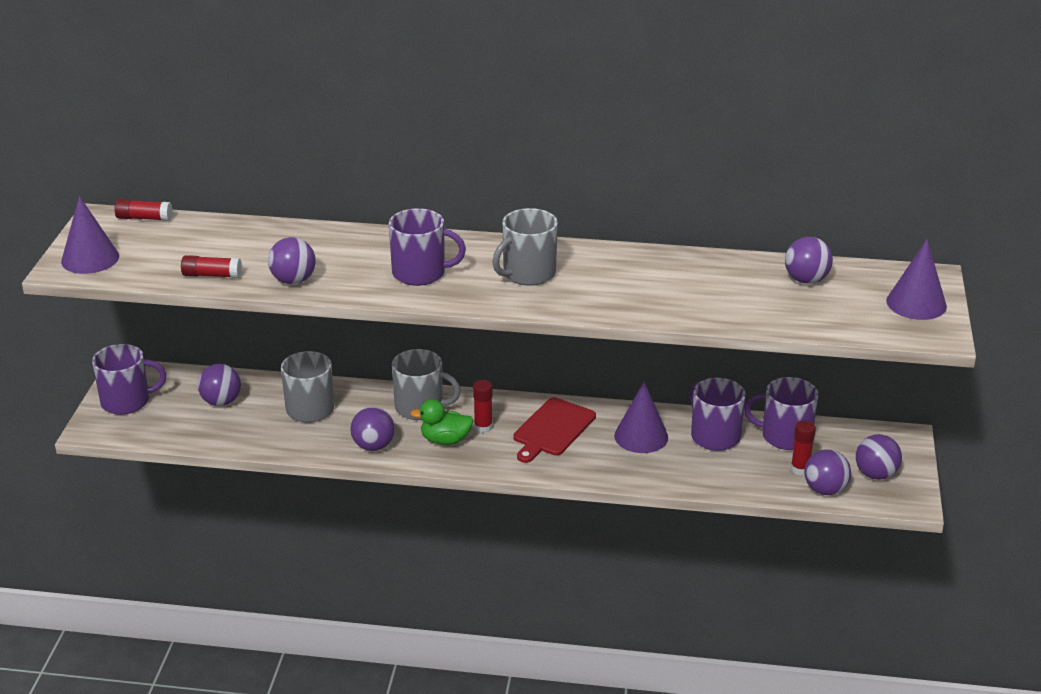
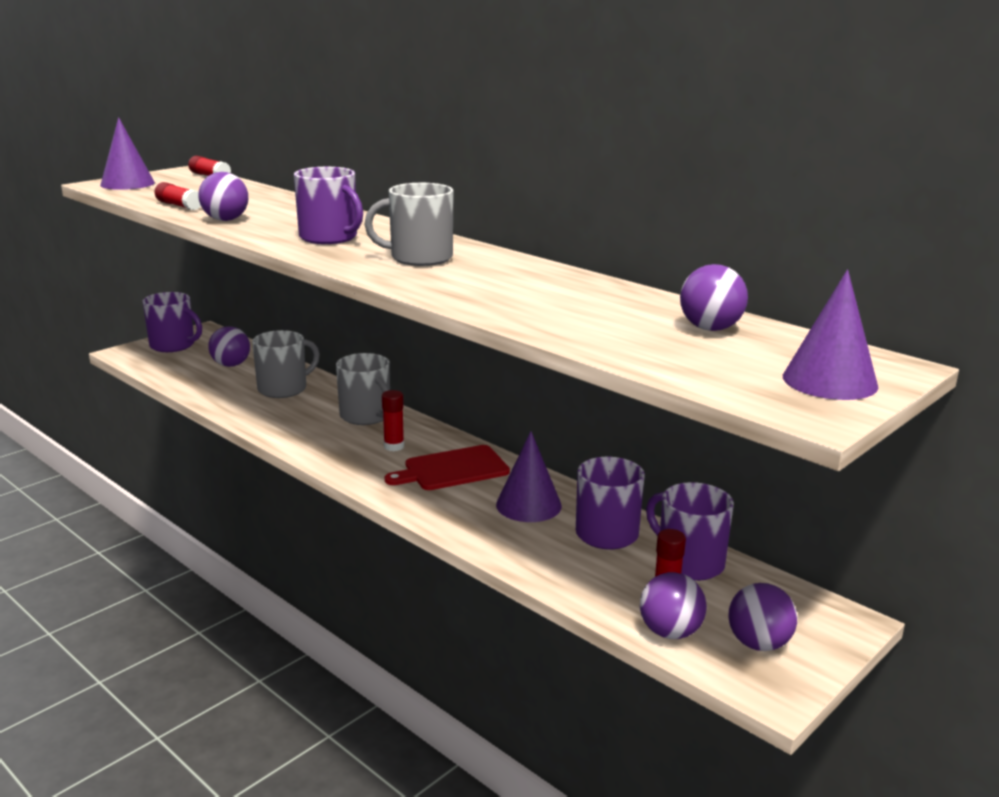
camera: 35 degrees right, 10 degrees down
(373, 446) = (286, 427): purple ball -> none
(445, 440) = (347, 444): green duck -> none

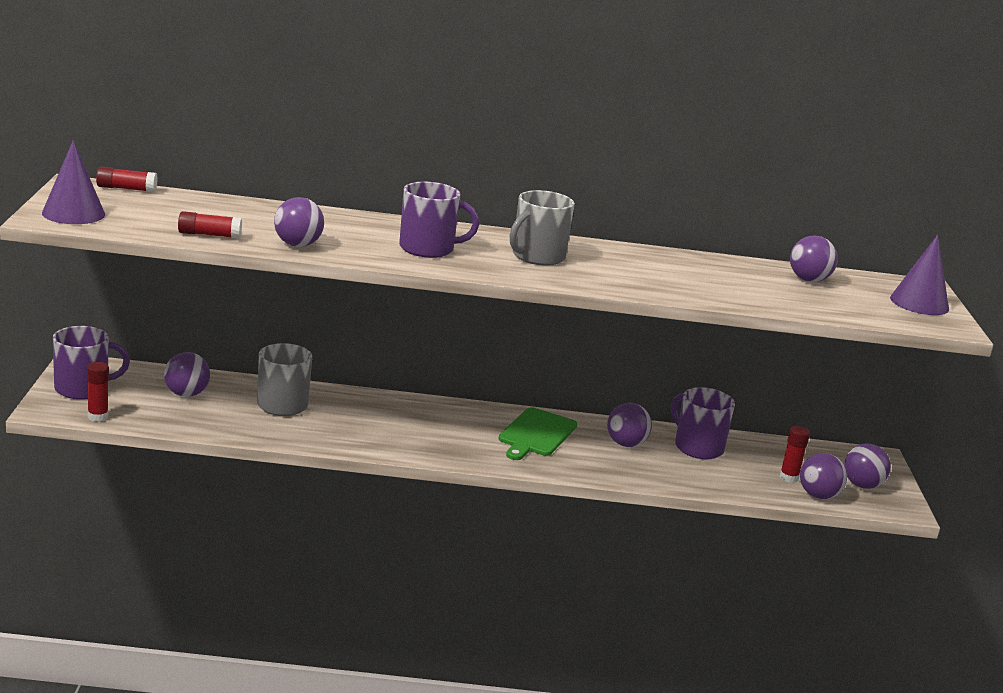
camera: 45 degrees left, 0 degrees up
(366, 416) = (397, 409): grey mug -> none
(394, 446) = (465, 429): red glue stick -> red glue stick (98, 417)
(452, 469) = (536, 434): red cutting board -> green cutting board
(528, 505) = (626, 444): purple cone -> purple ball
(689, 562) = (765, 451): purple mug -> none

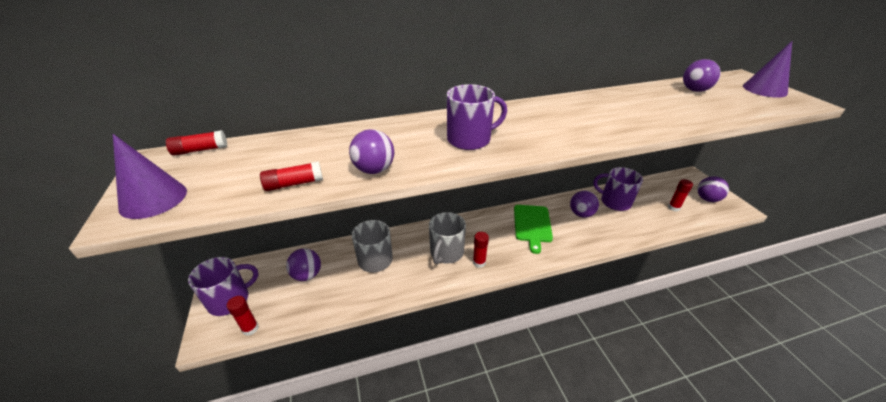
camera: 15 degrees left, 15 degrees up
(422, 445) = (479, 262): none -> red glue stick
(537, 257) = (542, 122): grey mug -> grey mug (446, 253)
(818, 495) = (698, 216): purple ball -> none

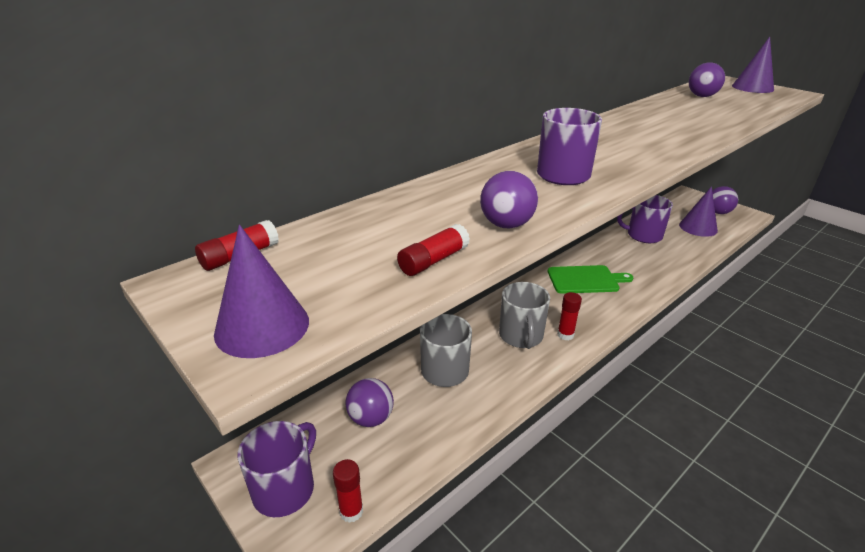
camera: 25 degrees left, 5 degrees down
(532, 225) = (585, 280): green cutting board -> green cutting board turned 75 degrees counterclockwise
(581, 214) = (623, 255): purple ball -> none
(673, 208) = (698, 227): red glue stick -> purple cone

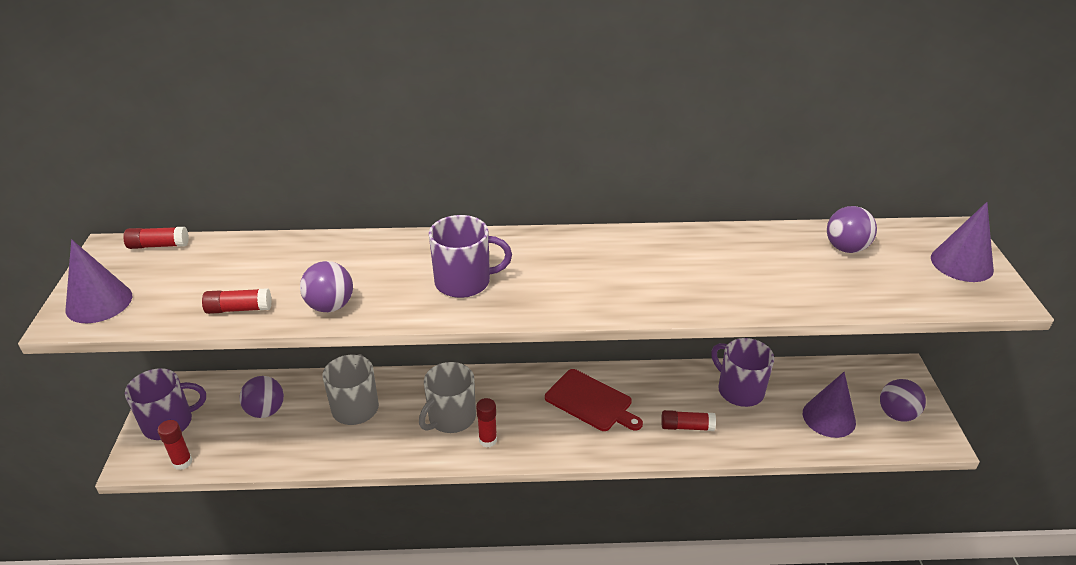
camera: 40 degrees right, 5 degrees up
(585, 280) = (591, 402): green cutting board -> red cutting board
(651, 265) = (687, 427): none -> red glue stick

